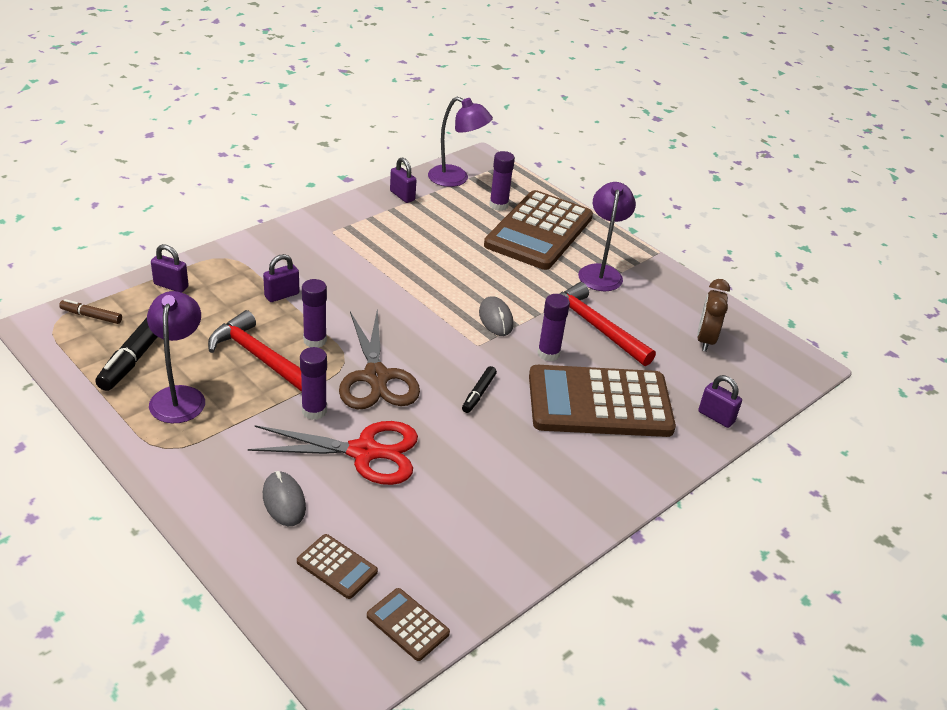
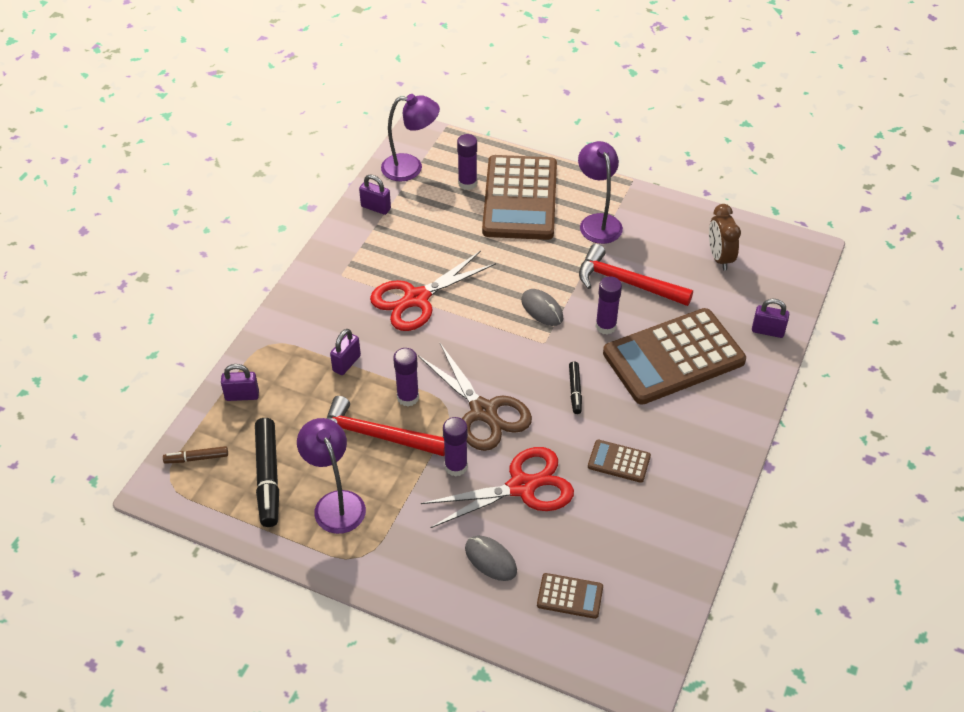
camera: 20 degrees left, 10 degrees up
(384, 271) = (417, 299): none -> red scissors
(407, 625) = (652, 618): brown calculator -> brown calculator (619, 461)

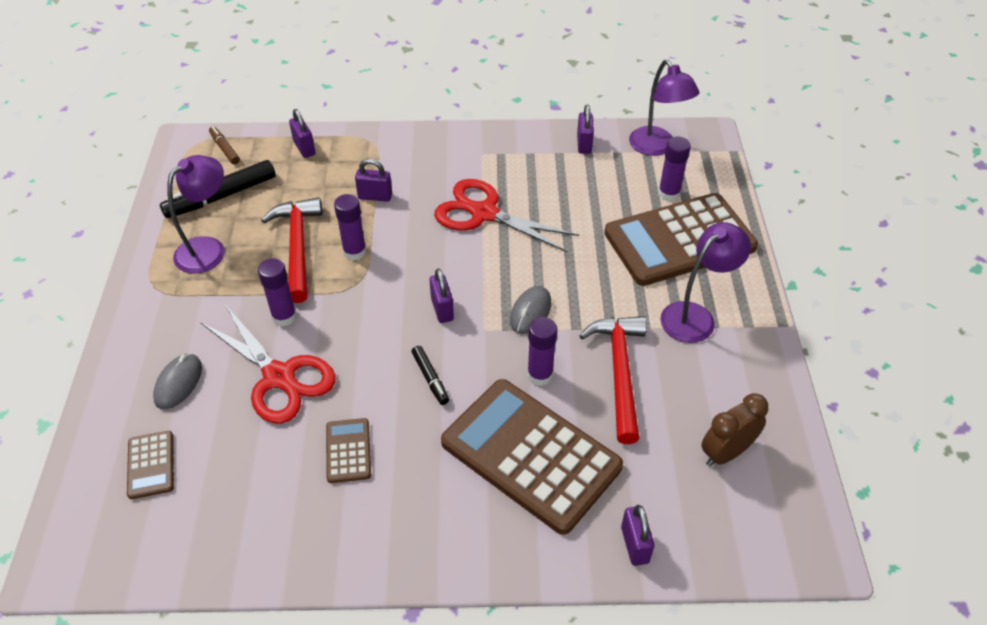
camera: 65 degrees right, 0 degrees up
(483, 411) = (364, 313): brown scissors -> none
(508, 361) = (442, 309): none -> purple padlock
(575, 391) = (430, 378): black marker -> black marker turned 90 degrees counterclockwise

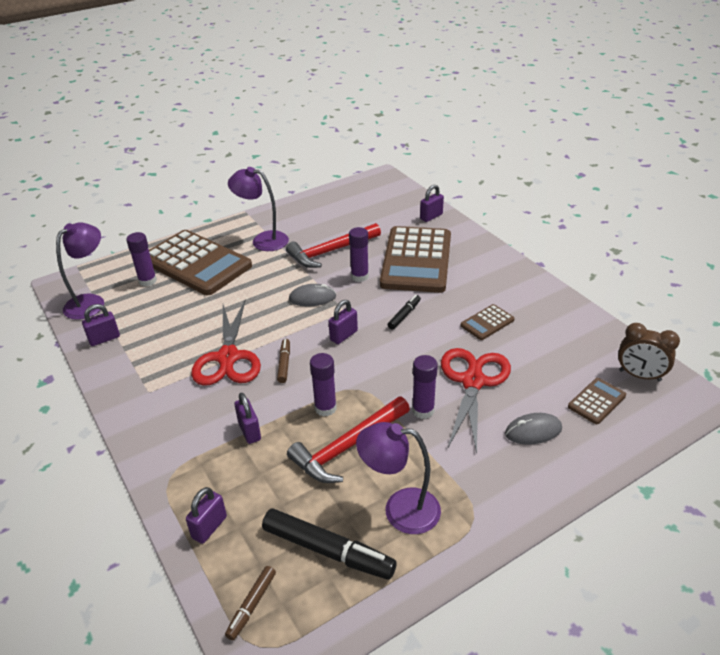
camera: 120 degrees left, 10 degrees down
(439, 248) = (284, 364): none -> brown marker
(726, 453) = (352, 208): brown clock -> brown clock (639, 375)

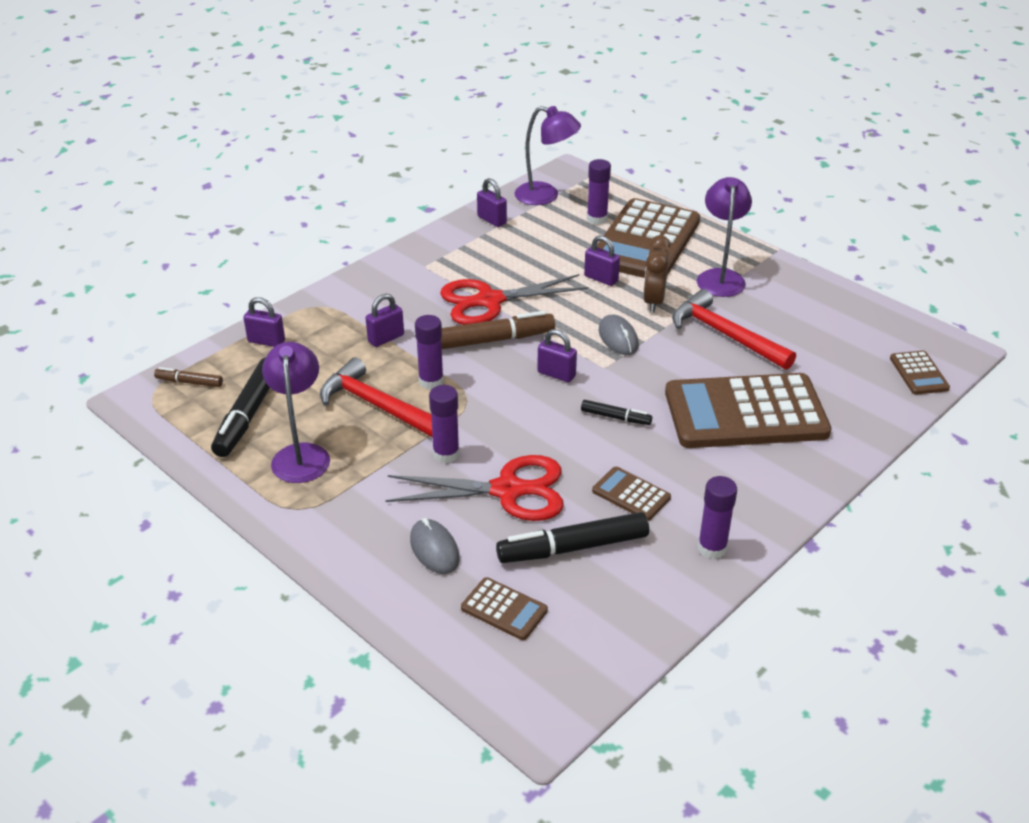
camera: 75 degrees right, 0 degrees up
(284, 364) = (492, 340): brown marker -> brown marker, size x1.90
(359, 276) = (681, 368): purple glue stick -> purple glue stick (712, 548)
(399, 193) = (919, 373): none -> brown calculator
(431, 217) = (871, 414): purple padlock -> purple padlock (601, 278)
(537, 358) = (573, 548): none -> black marker
(639, 375) = (571, 657): brown clock -> brown clock (654, 301)

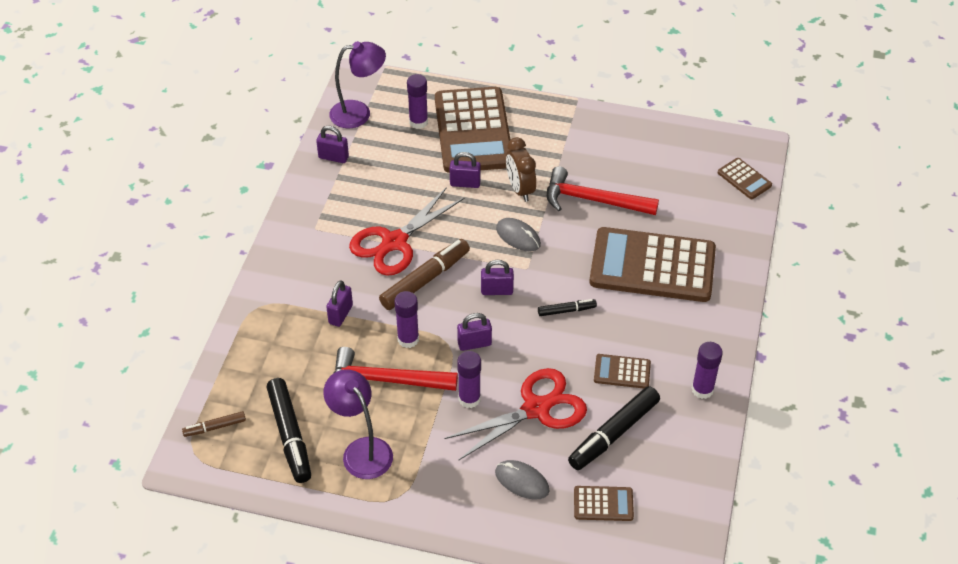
camera: 30 degrees left, 10 degrees up
(266, 341) = (245, 360): purple padlock -> purple padlock (474, 344)
(720, 277) = (553, 145): purple lamp -> none
(745, 413) = (652, 266): brown calculator -> brown calculator turned 45 degrees clockwise

